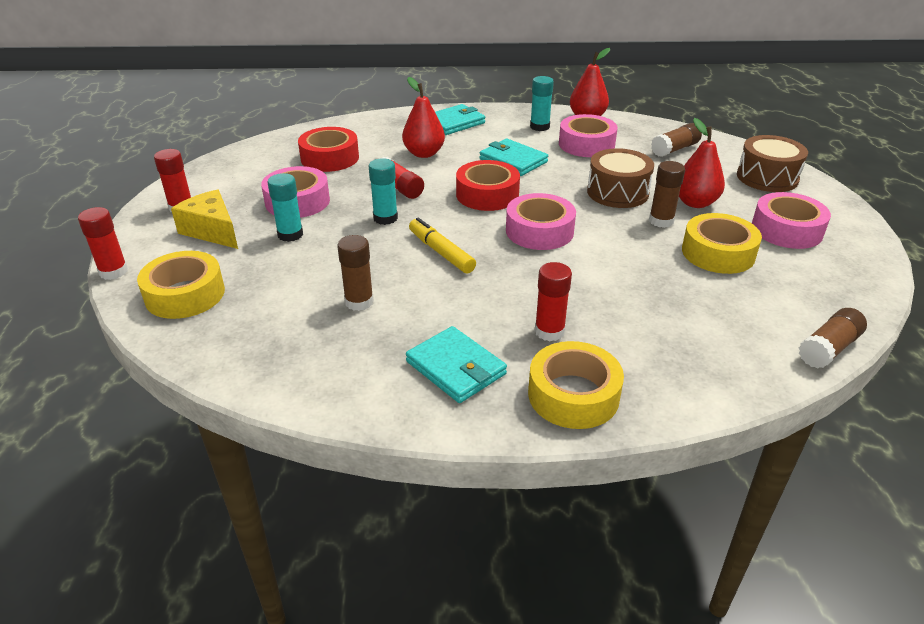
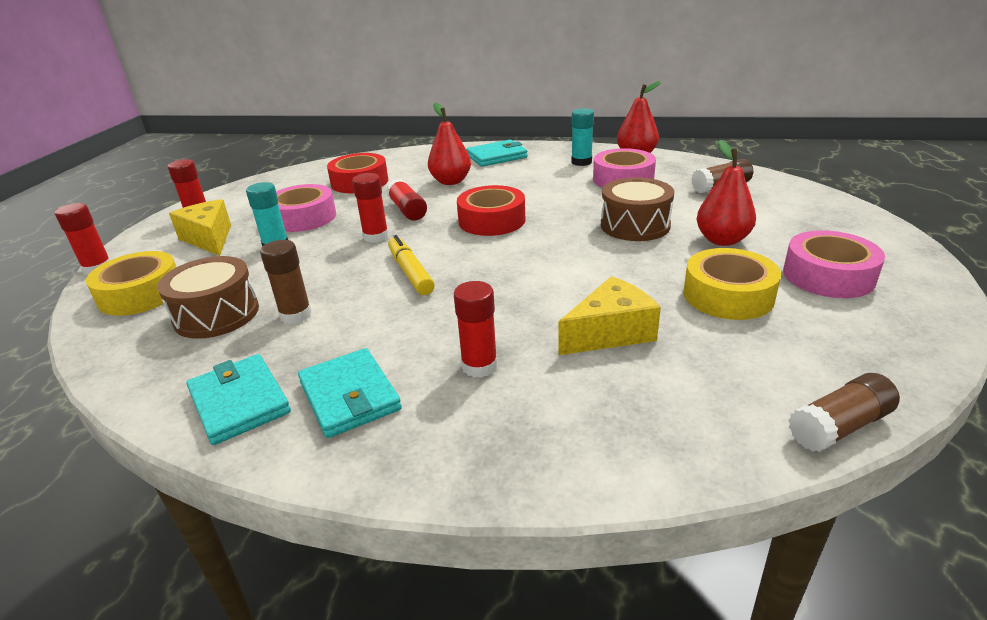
camera: 15 degrees right, 5 degrees down
(385, 218) = (376, 237): turquoise glue stick -> red glue stick
(513, 160) = (537, 191): turquoise wallet -> turquoise wallet (239, 402)
(539, 231) = (527, 258): pink tape -> none
(573, 395) = (466, 446): yellow tape -> none
(640, 293) = (610, 333): none -> yellow cheese
(661, 221) = (672, 256): brown glue stick -> none
(767, 177) = (822, 219): brown drum -> brown drum (216, 314)

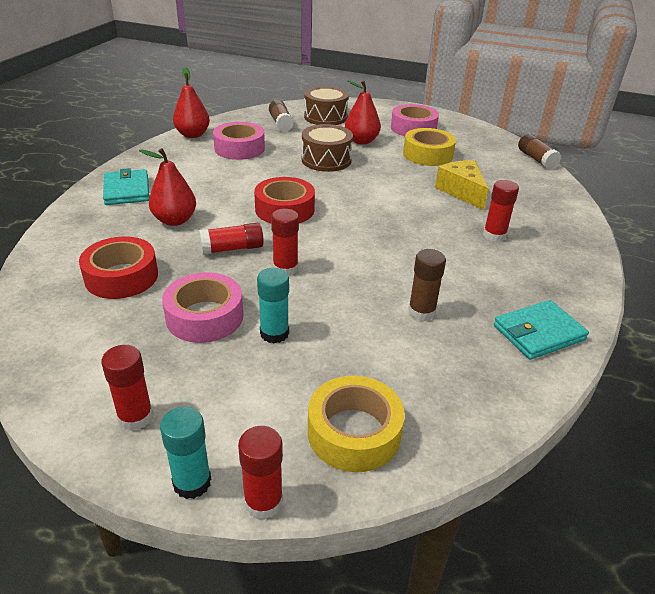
camera: 85 degrees left, 5 degrees up
(209, 238) = (221, 394): yellow cheese -> none
(216, 314) = (412, 361): brown drum -> brown drum (325, 117)
(349, 396) = (527, 284): turquoise wallet -> none
(410, 272) = (364, 253): yellow marker -> none
(581, 162) = (185, 156): turquoise glue stick -> turquoise glue stick (192, 482)

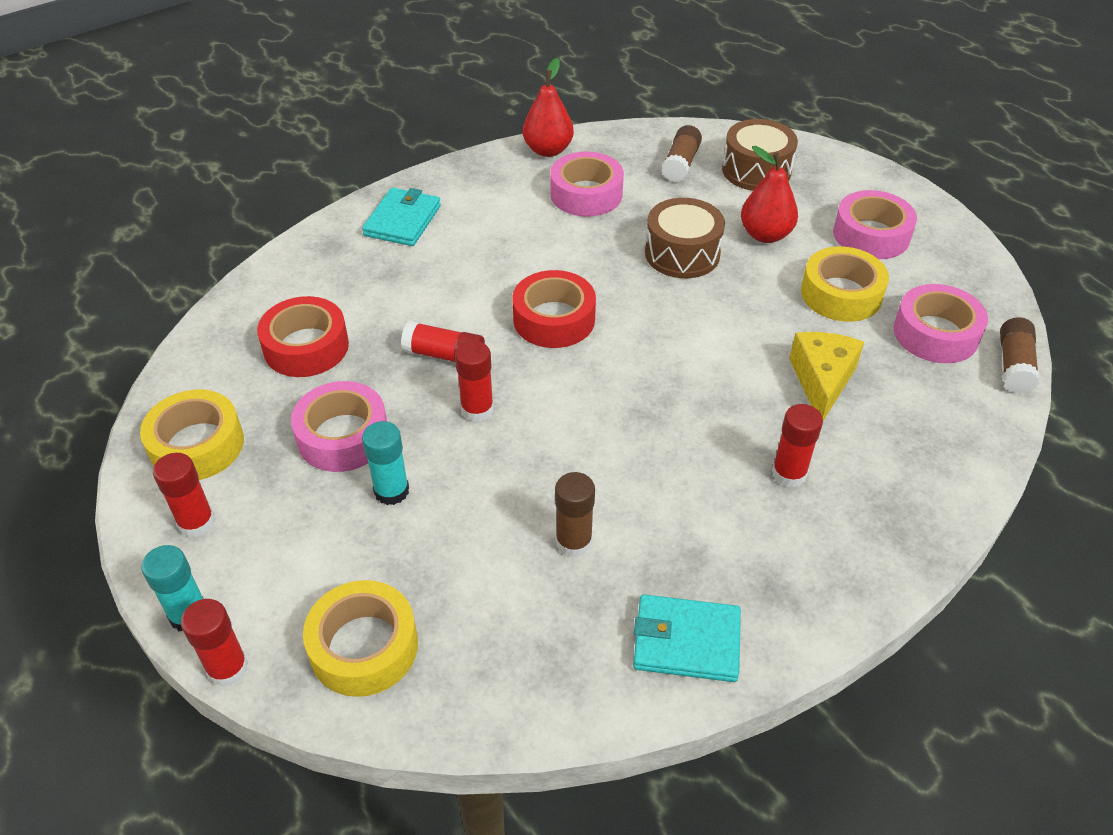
camera: 35 degrees right, 10 degrees up
(85, 367) = (197, 445): none -> yellow tape
(175, 220) = (417, 287): red pear -> none
(489, 157) = (935, 334): none -> pink tape

